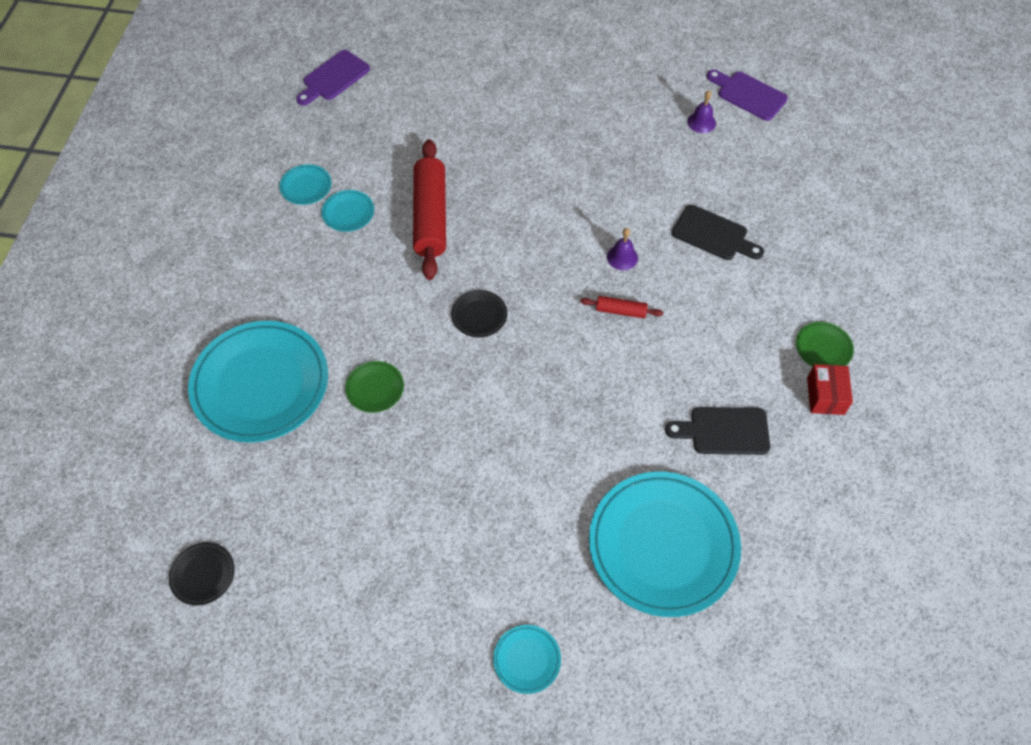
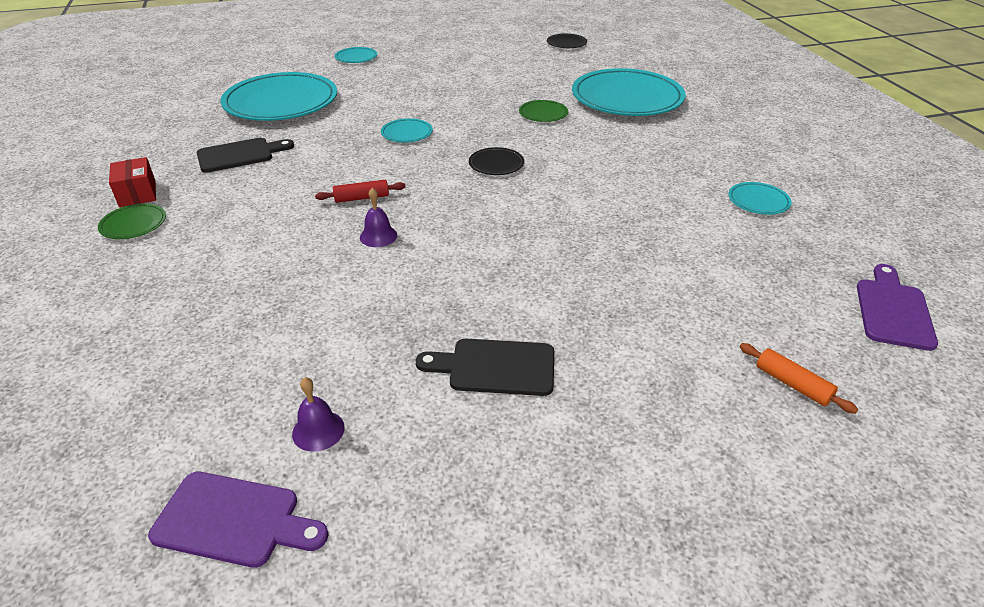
camera: 155 degrees right, 20 degrees down
(348, 212) = (691, 194): turquoise plate -> turquoise plate (407, 133)
(430, 216) = (609, 213): red rolling pin -> none
(441, 62) = (792, 384): none -> orange rolling pin
(713, 234) = (271, 285): black cutting board -> black cutting board (495, 367)

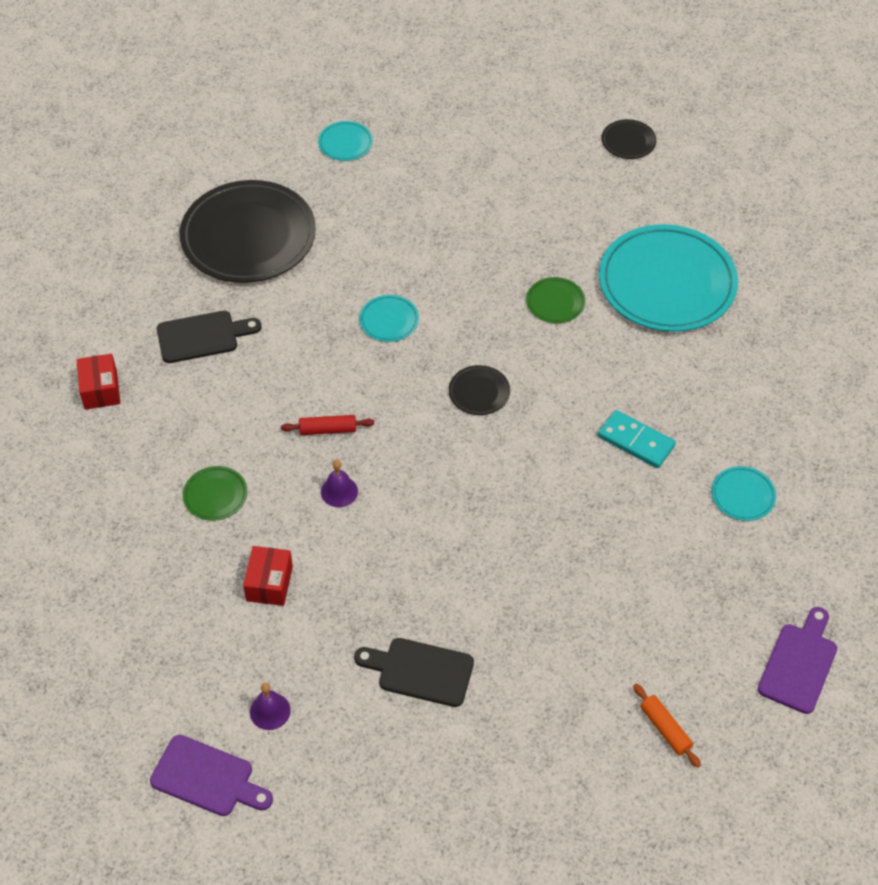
camera: 10 degrees right, 15 degrees up
(133, 224) = (102, 438): green plate -> green plate (215, 495)
(281, 102) = (248, 236): turquoise plate -> black plate
(311, 312) = (269, 583): none -> red box
(646, 179) = (636, 441): none -> turquoise domino

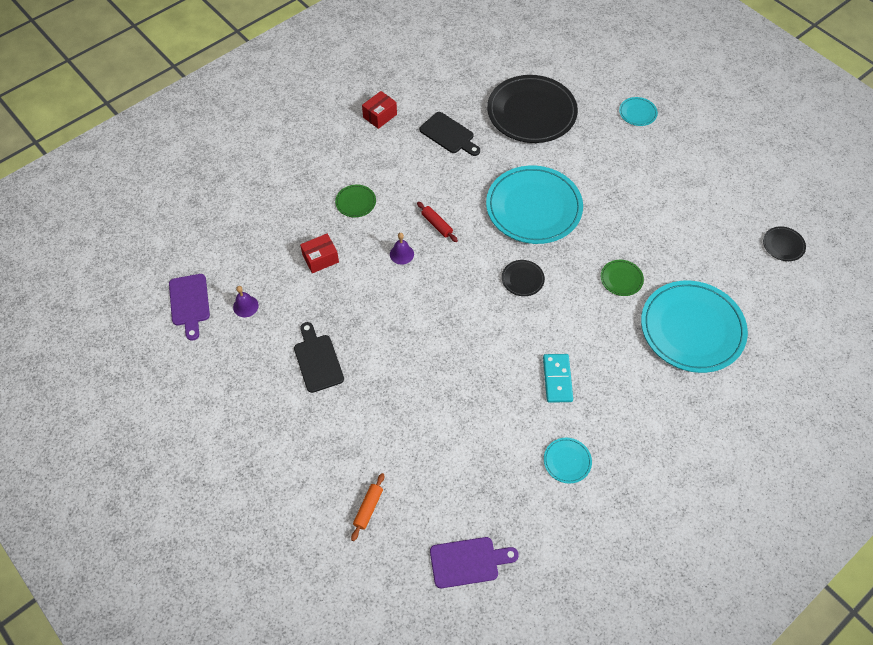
camera: 55 degrees right, 5 degrees up
(389, 320) = (533, 207): turquoise plate -> turquoise plate, size x2.36

